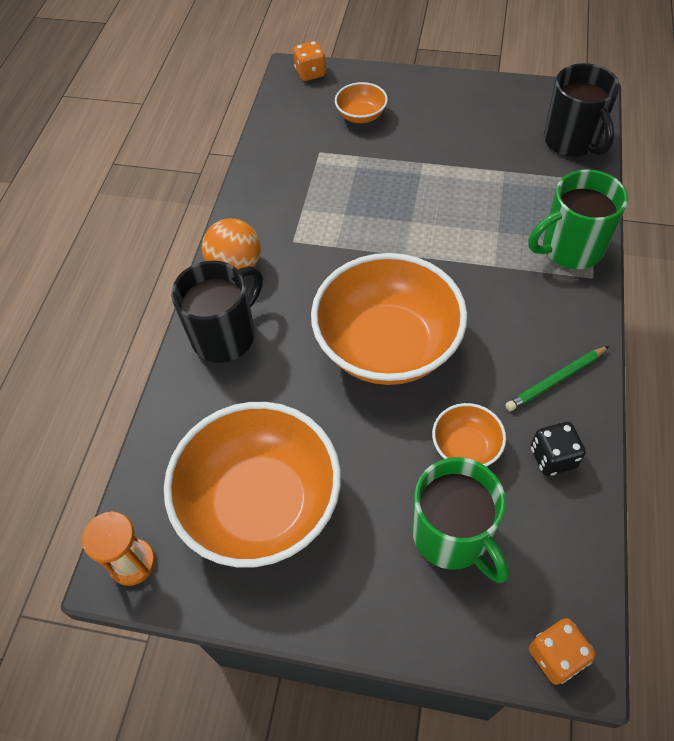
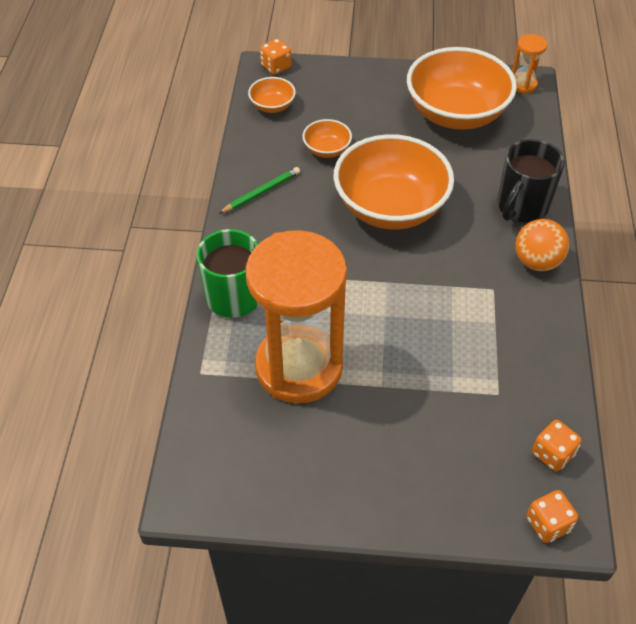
camera: 170 degrees right, 5 degrees down
(290, 111) = (552, 454): none -> orange dice
(361, 116) = (463, 450): orange bowl -> orange bowl (272, 106)
(452, 536) = (333, 107): green mug -> none
(499, 180) = (299, 367): none -> orange hourglass
(552, 457) = (268, 148): black dice -> none
(572, 141) = (216, 424): black mug -> none

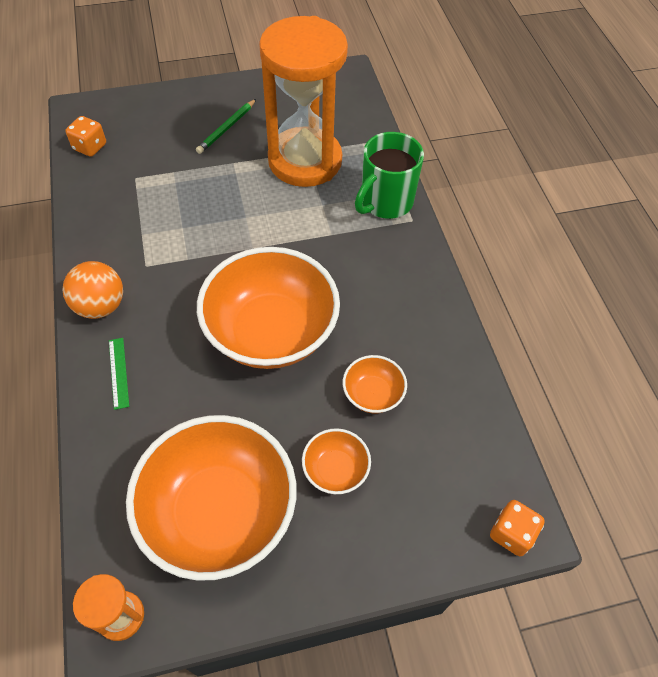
camera: 160 degrees right, 5 degrees up
(261, 192) = (419, 313): green pencil -> green pencil (227, 128)
(272, 106) = (475, 449): orange bowl -> orange bowl (335, 470)
(521, 207) = (119, 372): black mug -> green ruler
(548, 524) = (95, 107): orange dice -> none

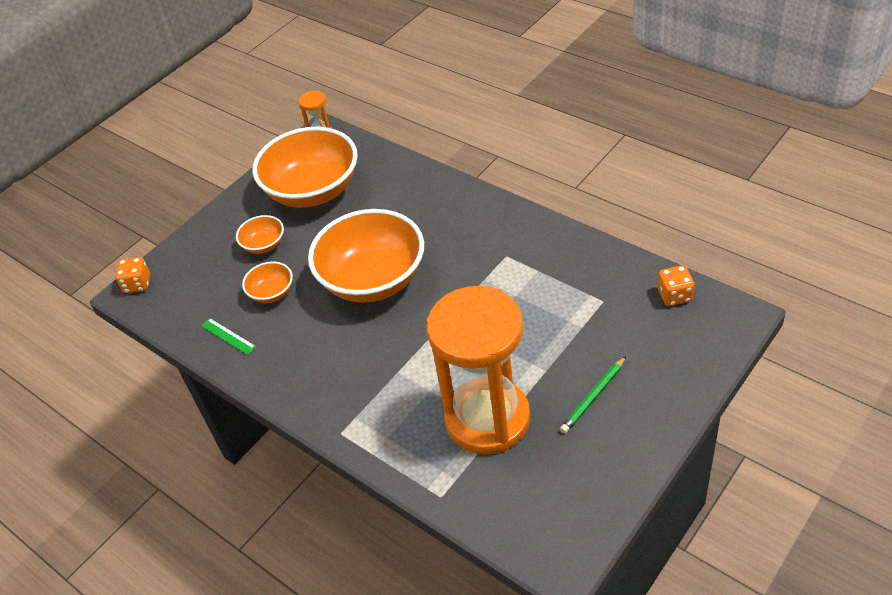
camera: 150 degrees right, 10 degrees down
(101, 306) = (501, 218): orange ball -> none
(119, 372) = (442, 200): green ruler -> green ruler (228, 336)
(227, 128) = (593, 397): green pencil -> green pencil turned 135 degrees counterclockwise
(385, 202) = (378, 432): green mug -> none

